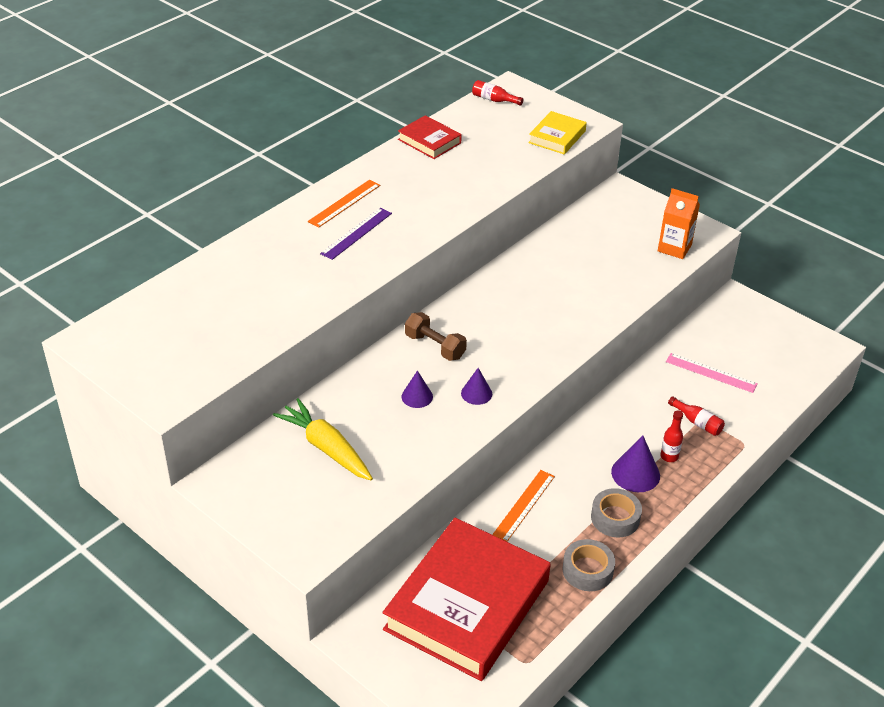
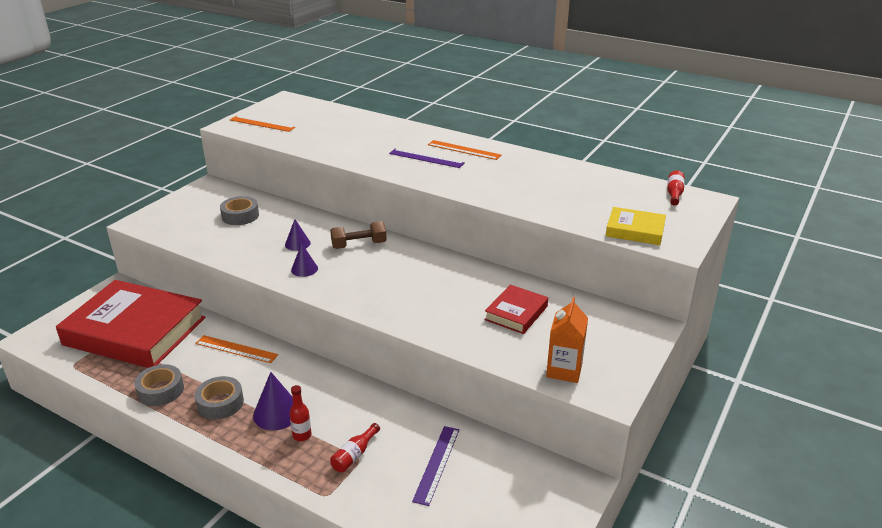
camera: 80 degrees right, 10 degrees down
(177, 366) = (262, 124): none -> orange ruler
(326, 448) = (240, 216): yellow carrot -> grey tape
(429, 141) = (577, 172): red book -> red book (516, 313)
(435, 346) = (359, 245): brown dumbbell -> brown dumbbell turned 45 degrees clockwise
(711, 373) = (436, 464): pink ruler -> purple ruler

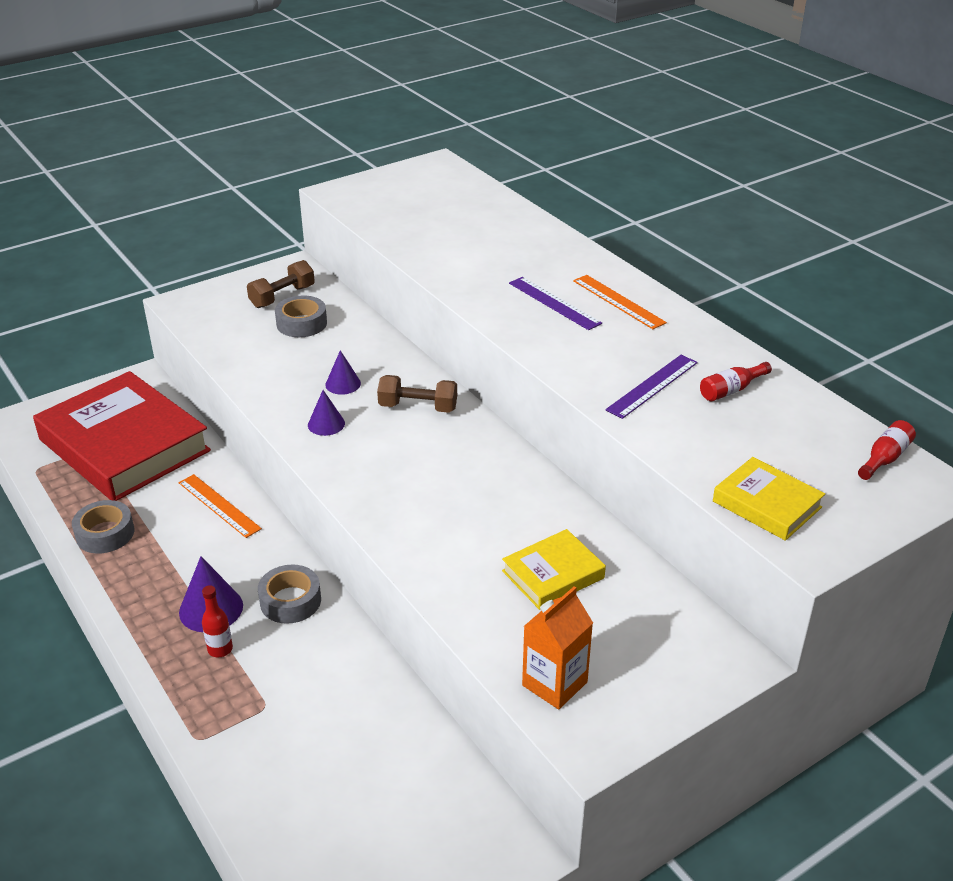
camera: 25 degrees right, 5 degrees up
(213, 203) = (282, 297): none -> brown dumbbell
(220, 403) = (157, 573): grey tape -> grey tape (290, 601)
(262, 124) = (379, 197): orange ruler -> none
(354, 455) = (263, 698): red bottle -> red bottle (731, 390)
(436, 464) = (352, 749): purple ruler -> purple ruler (652, 386)
(516, 313) = (553, 574): red book -> yellow book

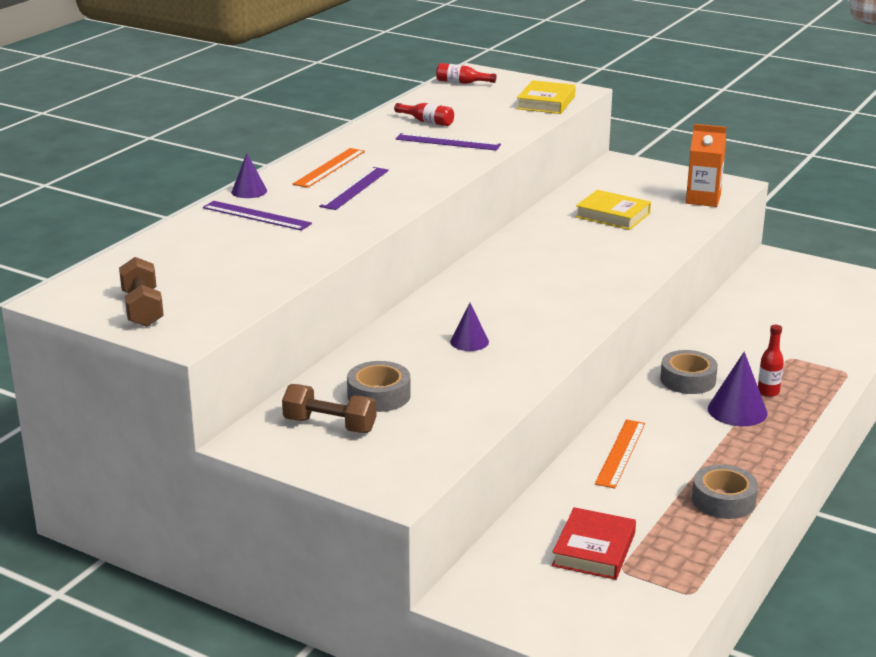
camera: 115 degrees left, 10 degrees down
(124, 445) = (594, 549): red book -> red book, size x0.46
(326, 424) = (538, 332): purple cone -> purple cone (249, 191)
(418, 407) = (471, 299): brown dumbbell -> brown dumbbell (142, 309)
(525, 248) = (256, 215): none -> purple ruler

